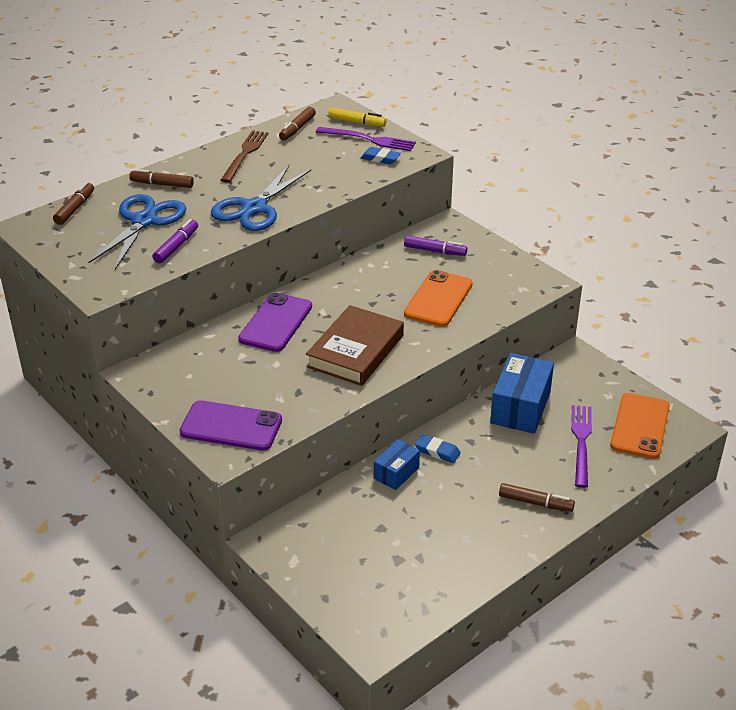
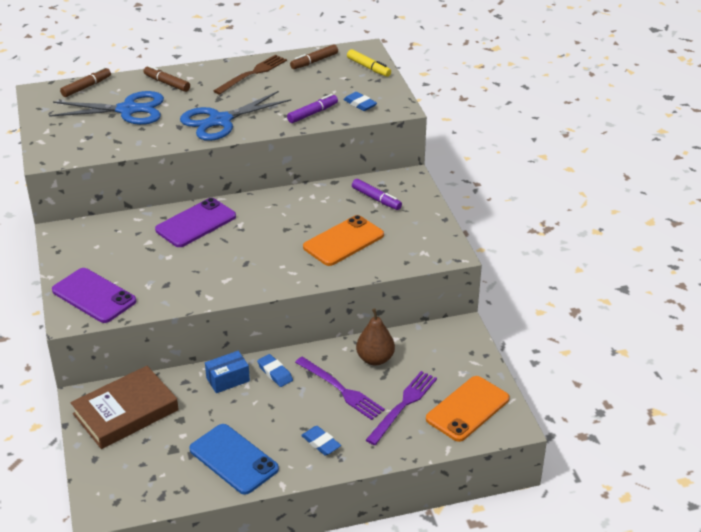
camera: 25 degrees right, 0 degrees up
(144, 221) = (128, 110): blue scissors -> blue scissors turned 45 degrees clockwise
(176, 246) = (134, 137): purple marker -> purple marker (312, 113)
(355, 351) = (238, 265): brown book -> brown book (125, 412)
(368, 139) = (365, 85): purple fork -> purple fork (340, 389)
(466, 547) = (233, 459): none -> blue phone
(520, 407) = (375, 359): blue box -> brown pear
(535, 503) = (321, 443): brown marker -> blue eraser

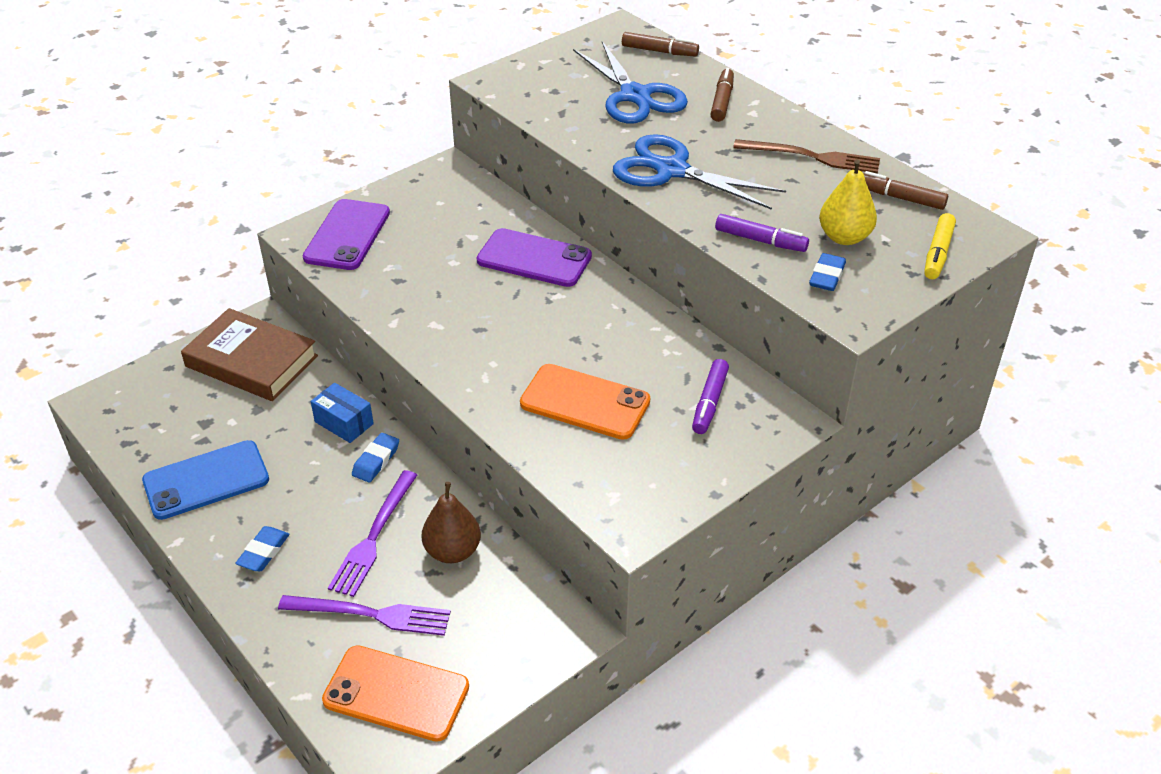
camera: 65 degrees right, 5 degrees up
(233, 459) = (206, 480): blue phone -> blue phone turned 45 degrees clockwise
(332, 88) = (844, 237): none -> yellow pear

